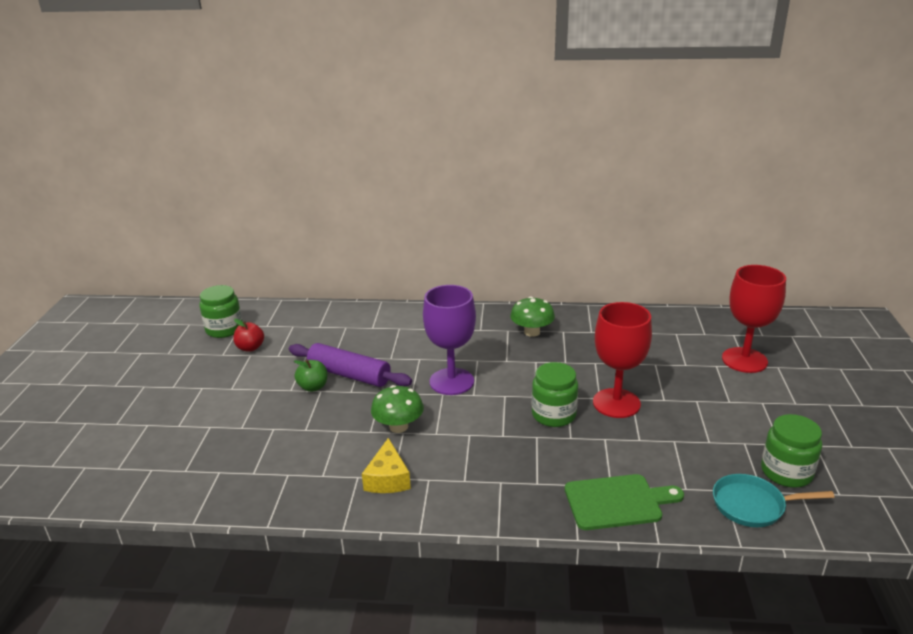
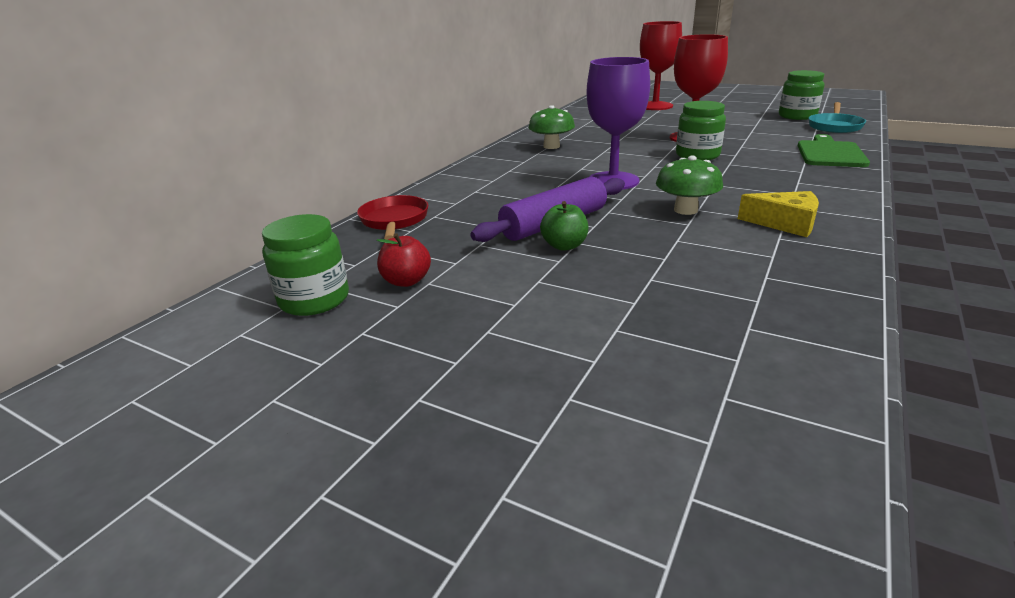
camera: 65 degrees left, 0 degrees up
(332, 316) = (394, 221): none -> red pan

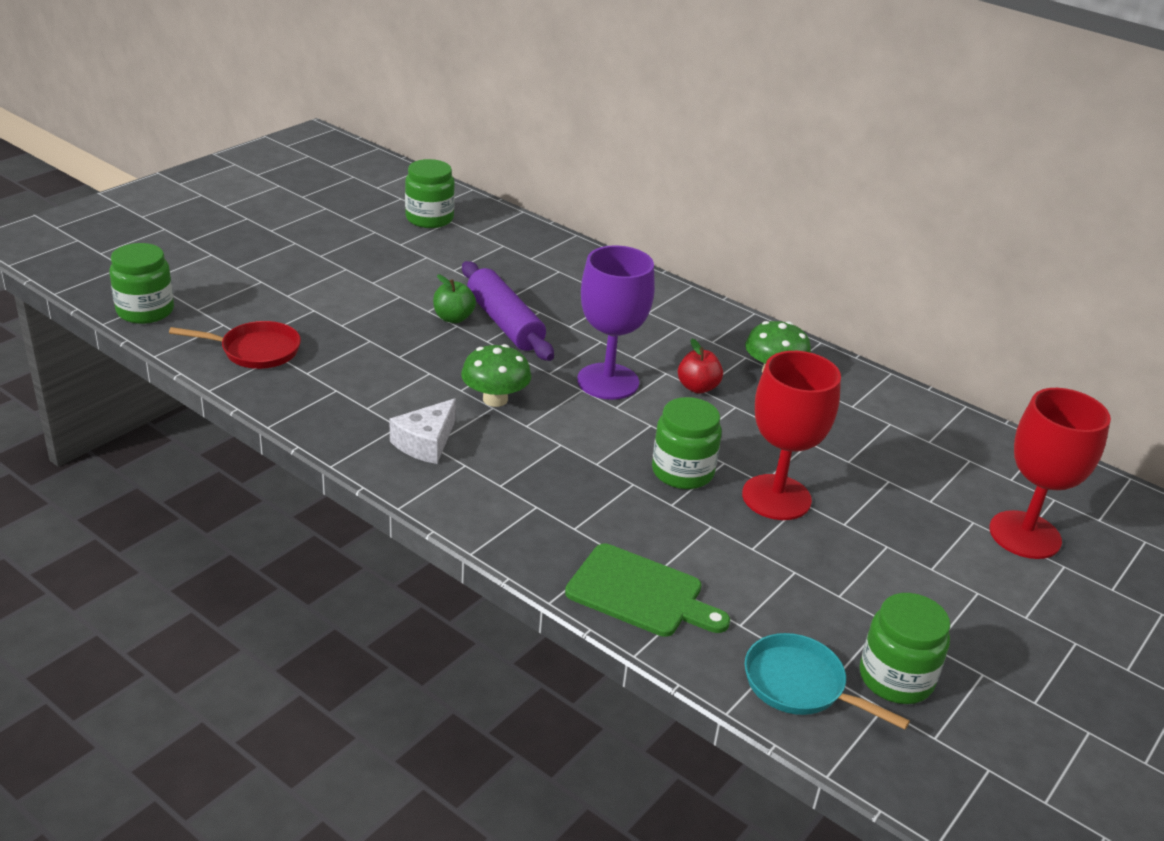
camera: 95 degrees right, 5 degrees up
(394, 221) = (558, 253): red pan -> red pan (256, 351)
(406, 281) = (435, 249): red apple -> red apple (697, 387)
(779, 514) = (145, 311): none -> green jar
(785, 224) = (426, 443): yellow cheese -> white cheese

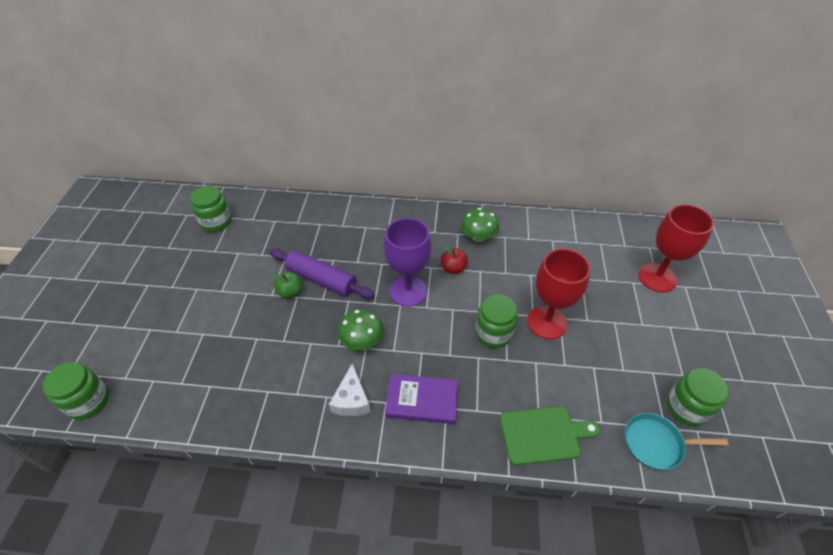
camera: 30 degrees left, 15 degrees up
(256, 351) = (192, 390): red pan -> none
(512, 485) = (422, 400): none -> purple book

